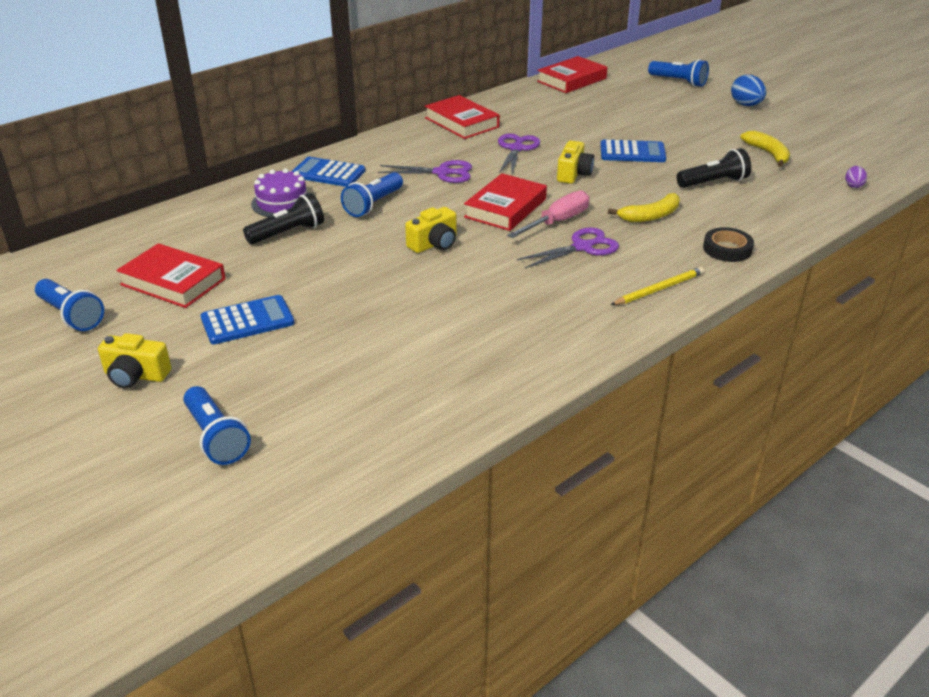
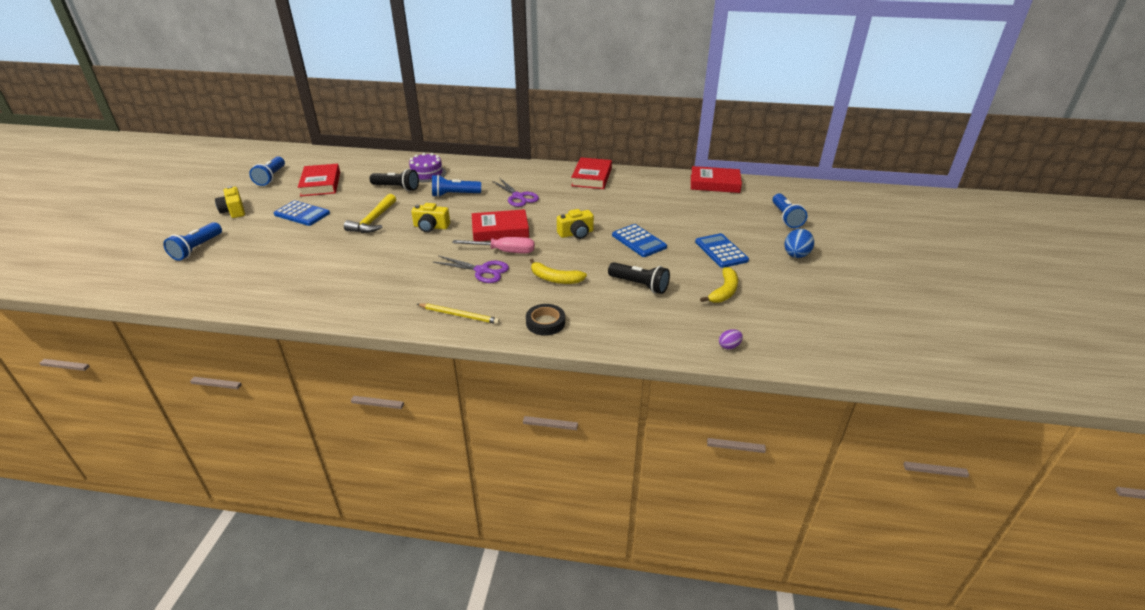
camera: 50 degrees right, 0 degrees up
(328, 173) = (474, 170): blue calculator -> blue calculator (721, 251)
(356, 275) = (373, 221): none -> yellow hammer
(516, 149) = (582, 205): purple scissors -> none

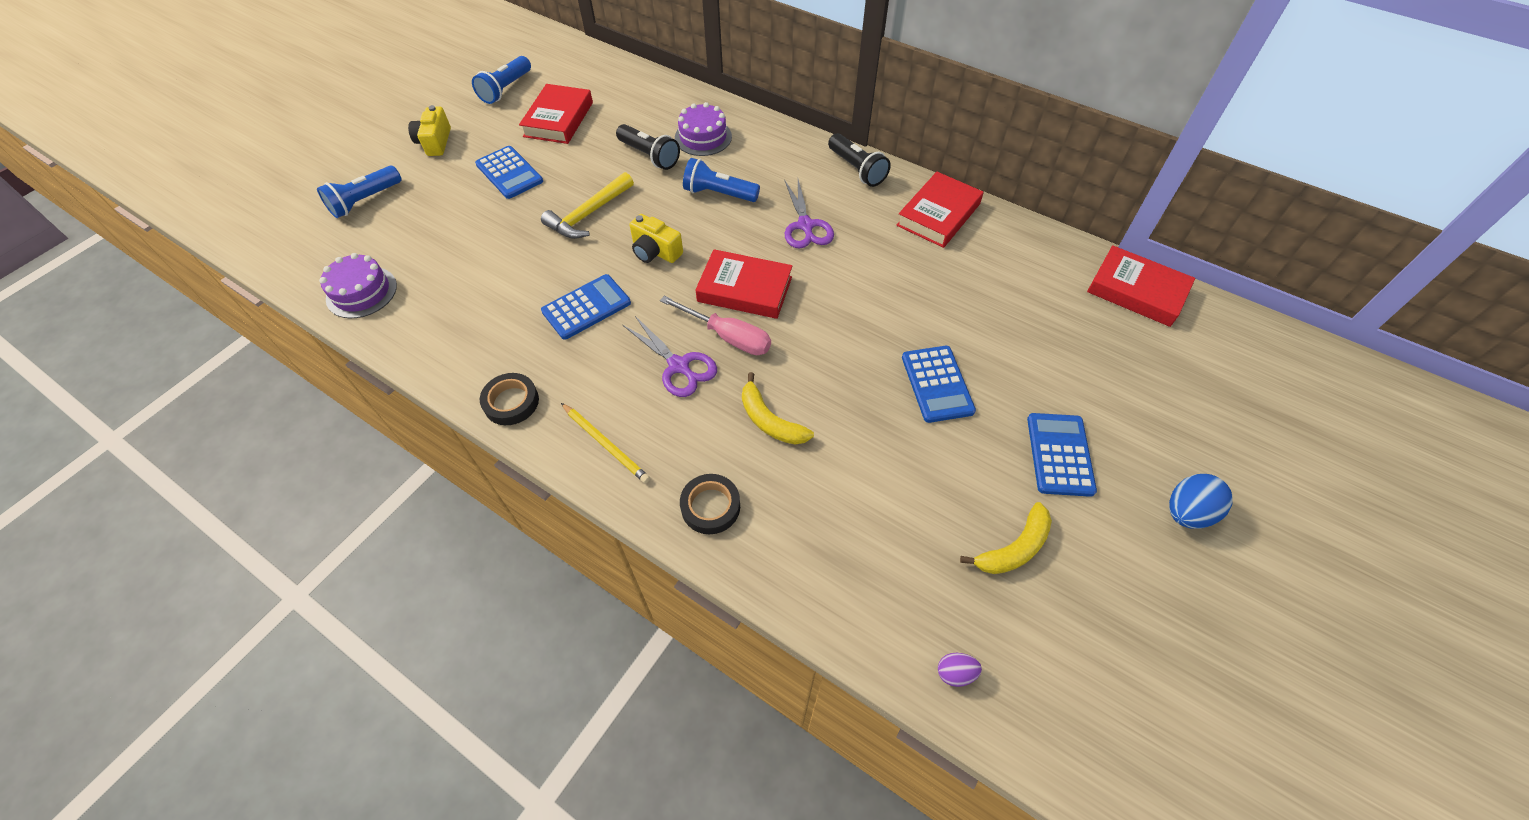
camera: 25 degrees right, 20 degrees up
(227, 291) = (361, 292): none -> purple cake
(380, 314) = (511, 402): none -> black tape
(402, 260) = (586, 307): none -> blue calculator
(576, 233) = (849, 334): yellow camera -> none
(639, 285) = (886, 482): black flashlight -> black flashlight (857, 169)
(785, 218) = (1220, 414): blue flashlight -> none

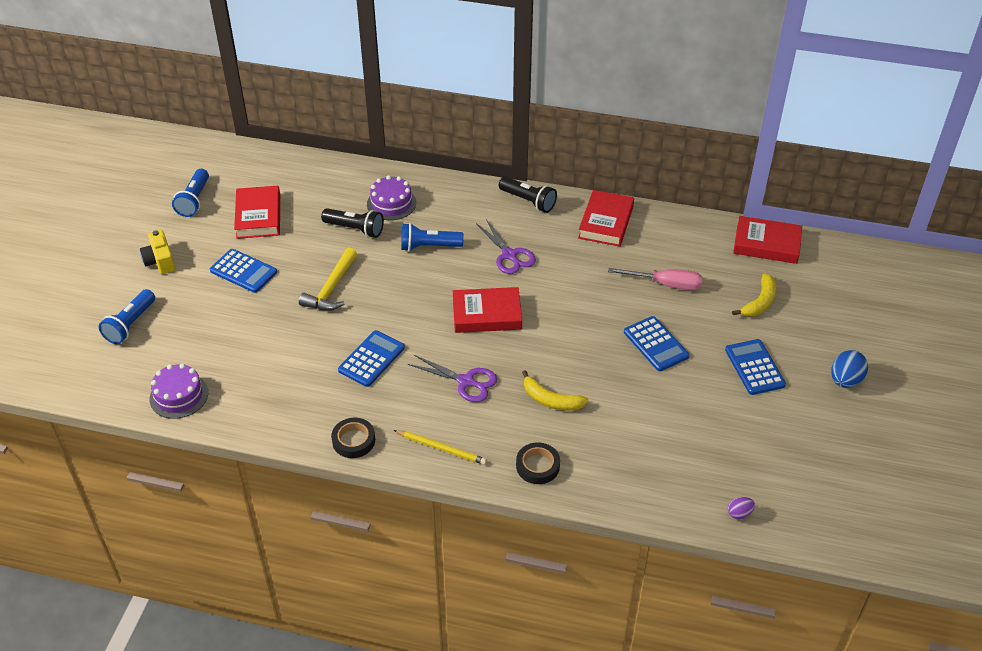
camera: 20 degrees left, 10 degrees down
(655, 251) = (402, 304): yellow camera -> none
(728, 336) = (492, 351): pink screwdriver -> pink screwdriver (666, 284)
(1014, 548) = (747, 432): yellow banana -> yellow banana (759, 302)

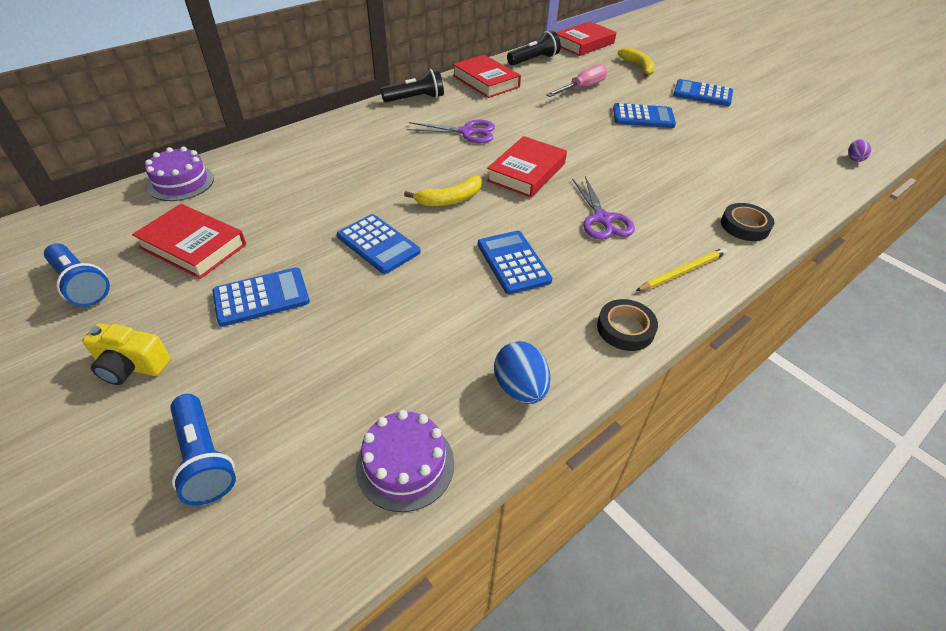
camera: 55 degrees left, 0 degrees up
(331, 288) = (378, 244): yellow hammer -> blue calculator
(355, 229) = (315, 193): black flashlight -> black flashlight (533, 60)
(391, 203) = (313, 159): purple cake -> purple cake (181, 182)
(429, 246) = (400, 164): blue flashlight -> none
(466, 381) = (602, 219): purple scissors -> purple scissors turned 105 degrees clockwise
(551, 400) = (666, 185): yellow banana -> yellow banana (450, 199)
(845, 380) = (741, 73): blue egg -> blue egg (520, 388)

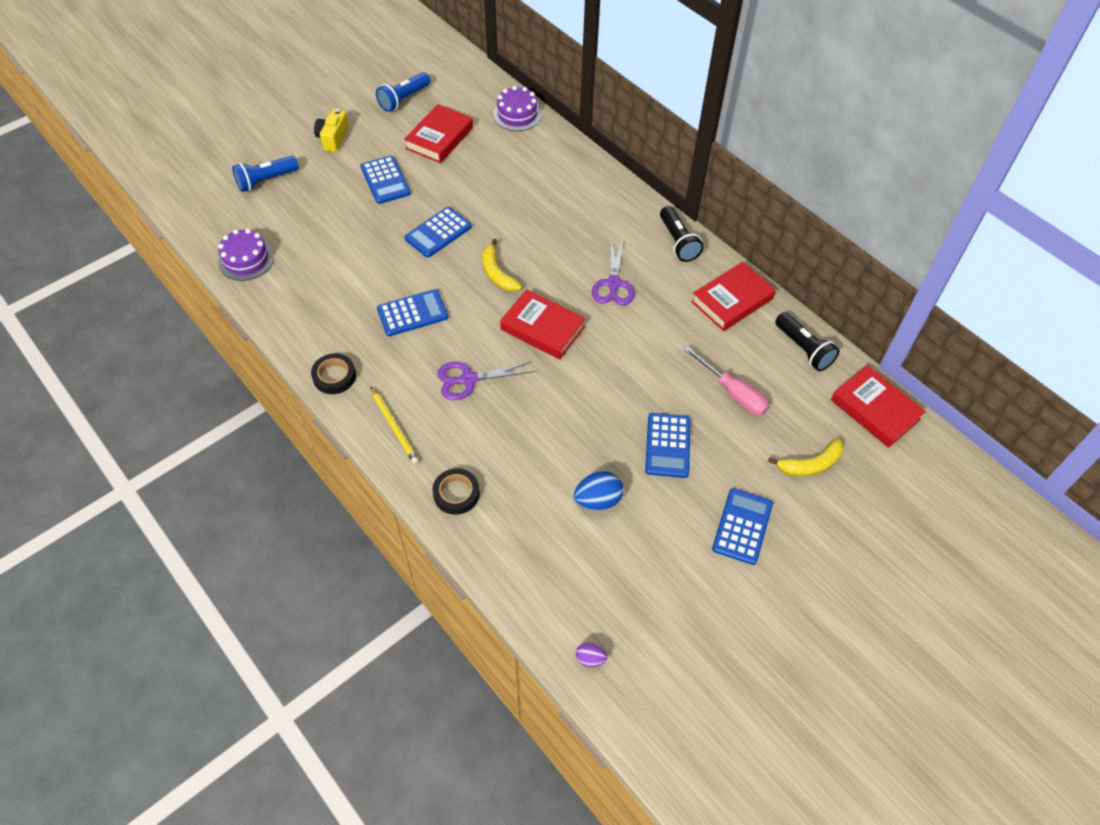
camera: 90 degrees right, 10 degrees up
(520, 388) = (290, 312): blue egg -> blue egg (597, 500)

